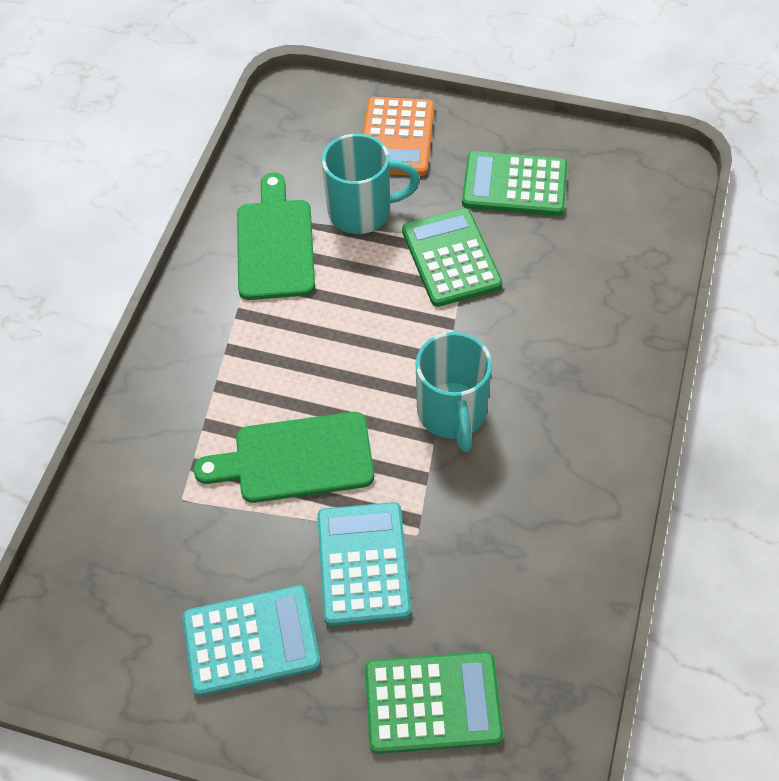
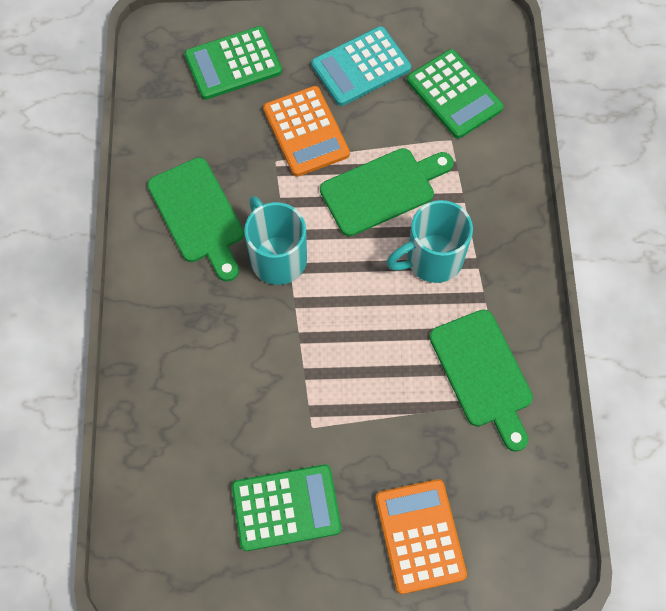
camera: 160 degrees right, 10 degrees up
(362, 212) = (419, 432): turquoise mug -> turquoise mug (432, 259)
(363, 564) = (306, 132): turquoise calculator -> orange calculator
(451, 258) = (322, 404): green calculator -> green calculator (454, 94)
(536, 490) = (198, 215): none -> green cutting board

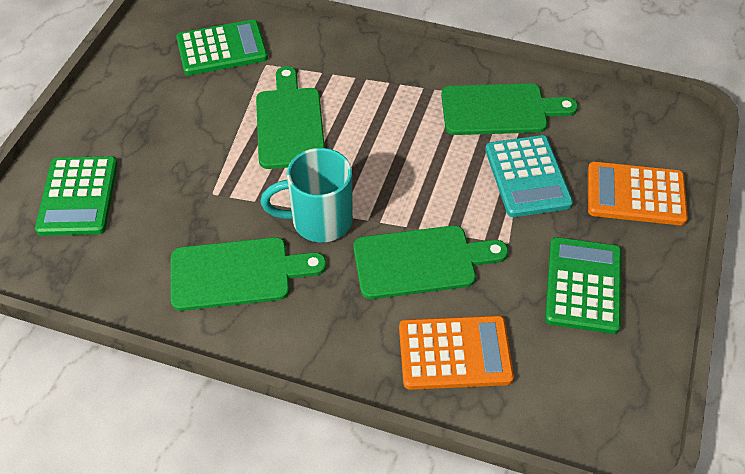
camera: 70 degrees left, 15 degrees down
(262, 357) = (421, 262): none -> green cutting board
(306, 132) = (194, 161): orange calculator -> orange calculator (455, 353)
(361, 67) = (151, 101): turquoise calculator -> turquoise calculator (527, 177)
(432, 259) = (377, 110): turquoise mug -> none

